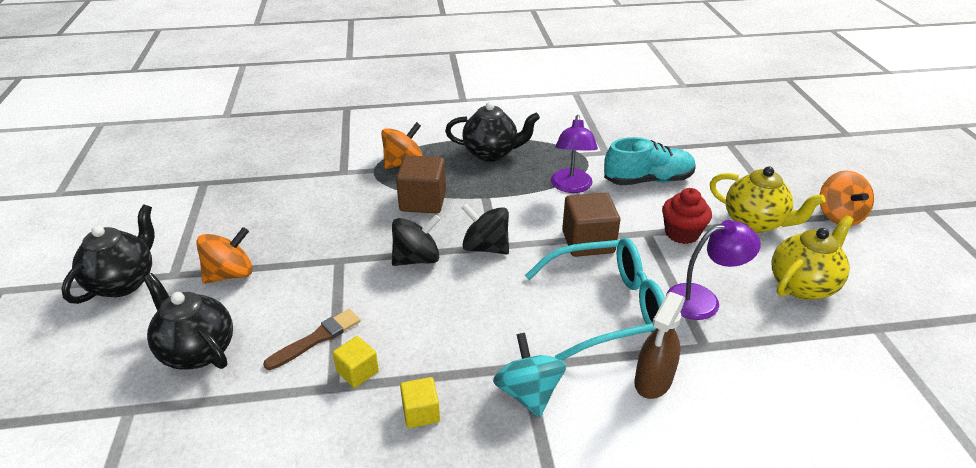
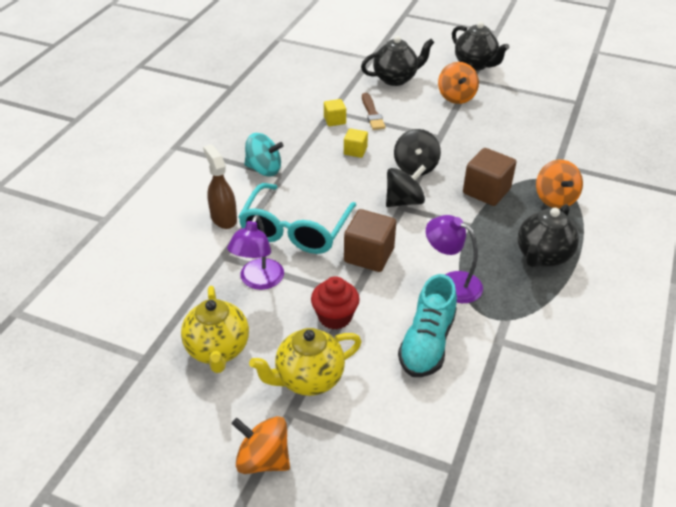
camera: 120 degrees right, 5 degrees up
(421, 412) = (288, 132): yellow cube -> yellow cube (355, 151)

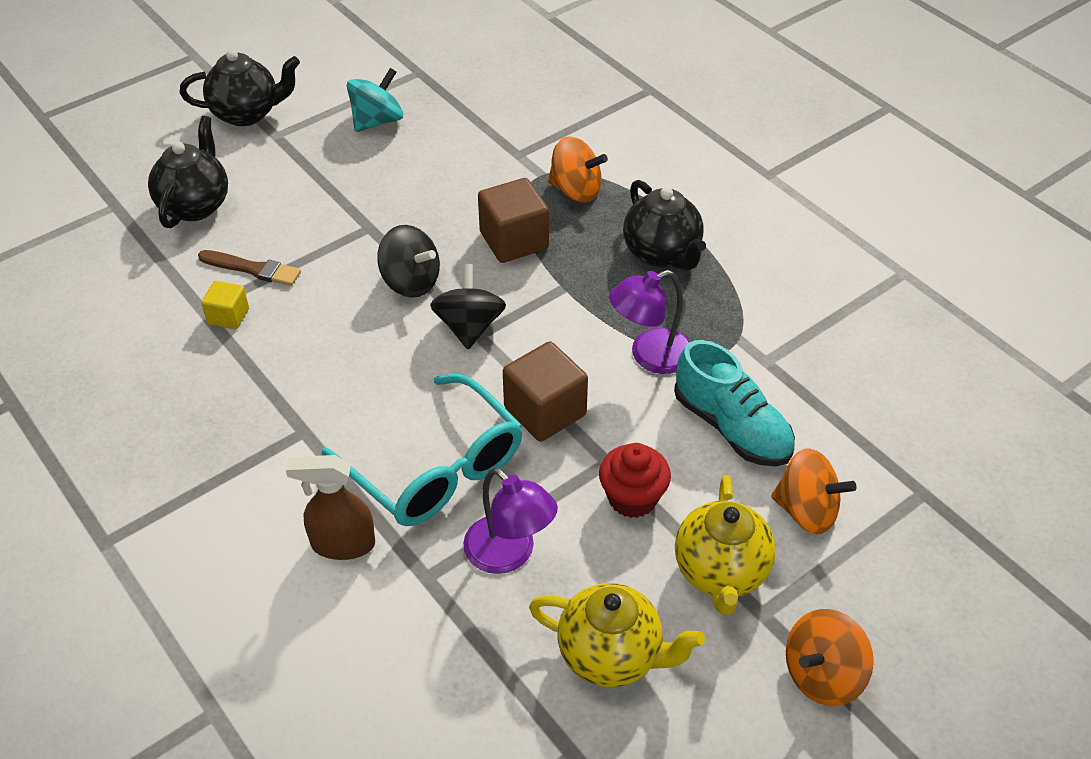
camera: 60 degrees left, 5 degrees up
(264, 169) = (269, 448): turquoise spinning top -> turquoise spinning top (377, 121)
(355, 151) = (321, 326): yellow cube -> none
(456, 97) = (300, 168): orange spinning top -> orange spinning top (806, 511)

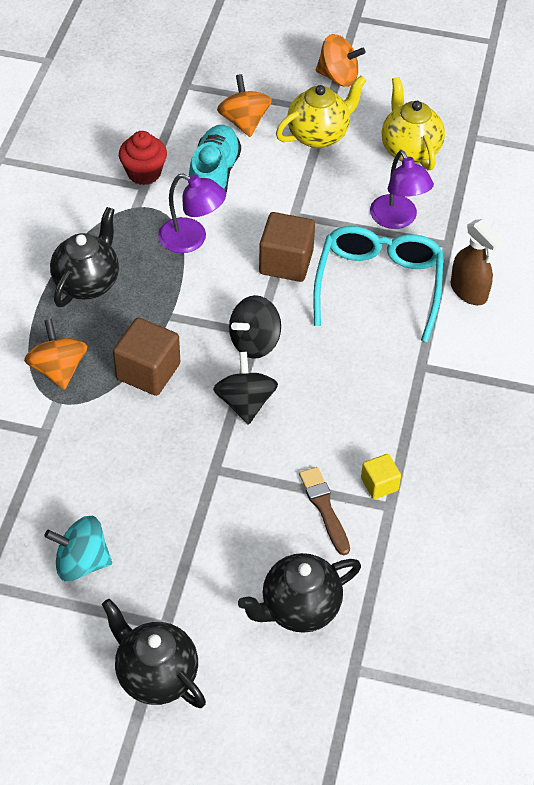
camera: 130 degrees left, 5 degrees up
(509, 554) = (397, 219): purple lamp -> purple lamp turned 150 degrees clockwise
(632, 498) = (308, 191): red cupcake -> red cupcake (144, 173)

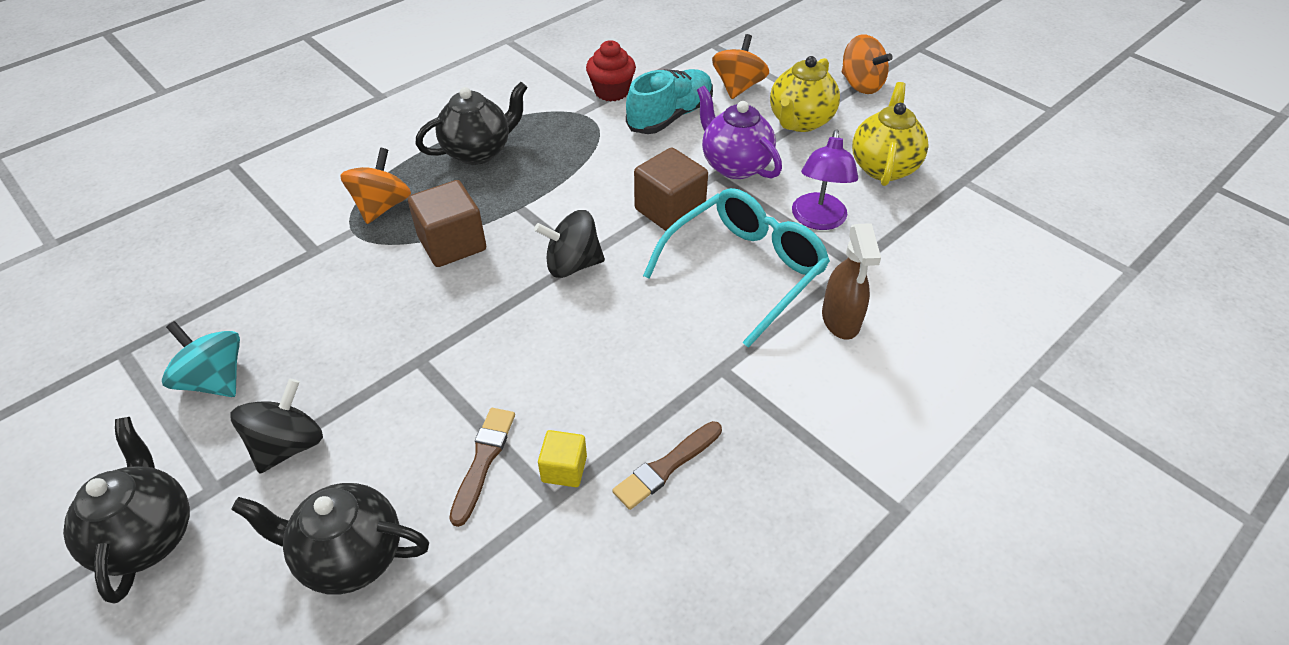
camera: 35 degrees right, 5 degrees down
(192, 239) = (601, 156): purple lamp -> none
(245, 402) = (509, 314): black spinning top -> black spinning top (288, 445)
(301, 199) = (735, 165): none -> purple teapot
(319, 135) = (800, 122): yellow teapot -> yellow teapot turned 120 degrees clockwise
(439, 448) = (666, 467): none -> brown brush

